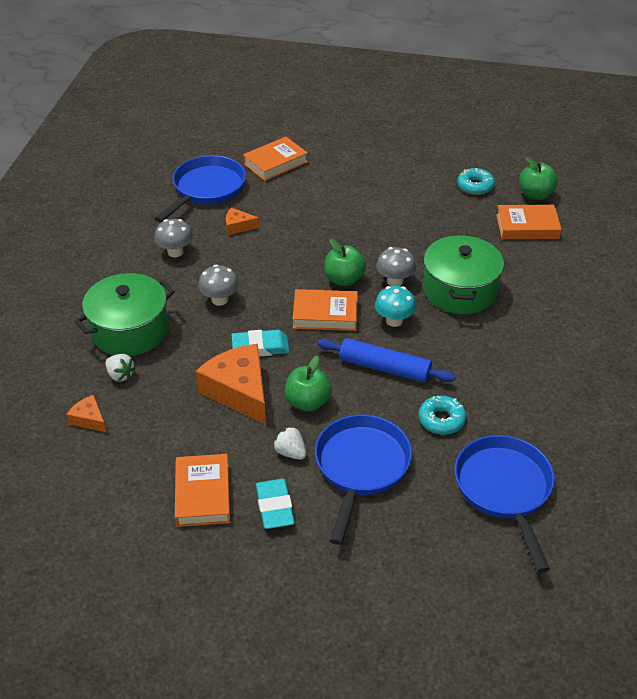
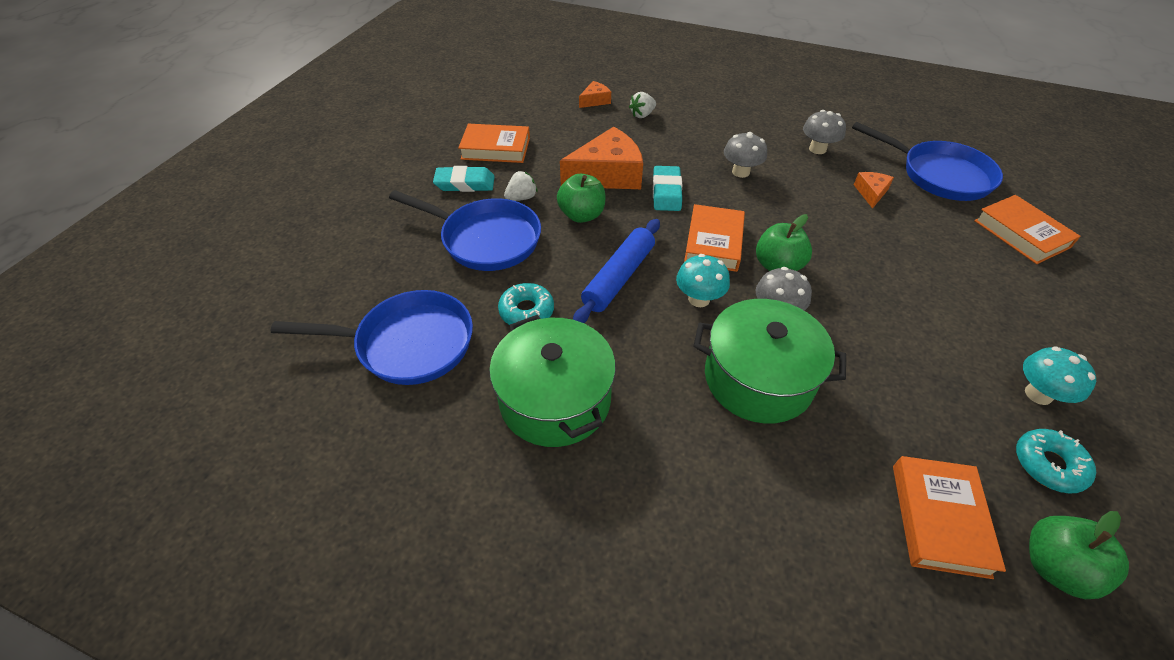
camera: 100 degrees right, 5 degrees up
(129, 330) = (699, 120): green pot -> green pot (555, 399)
(426, 181) = (1038, 394): none -> turquoise mushroom

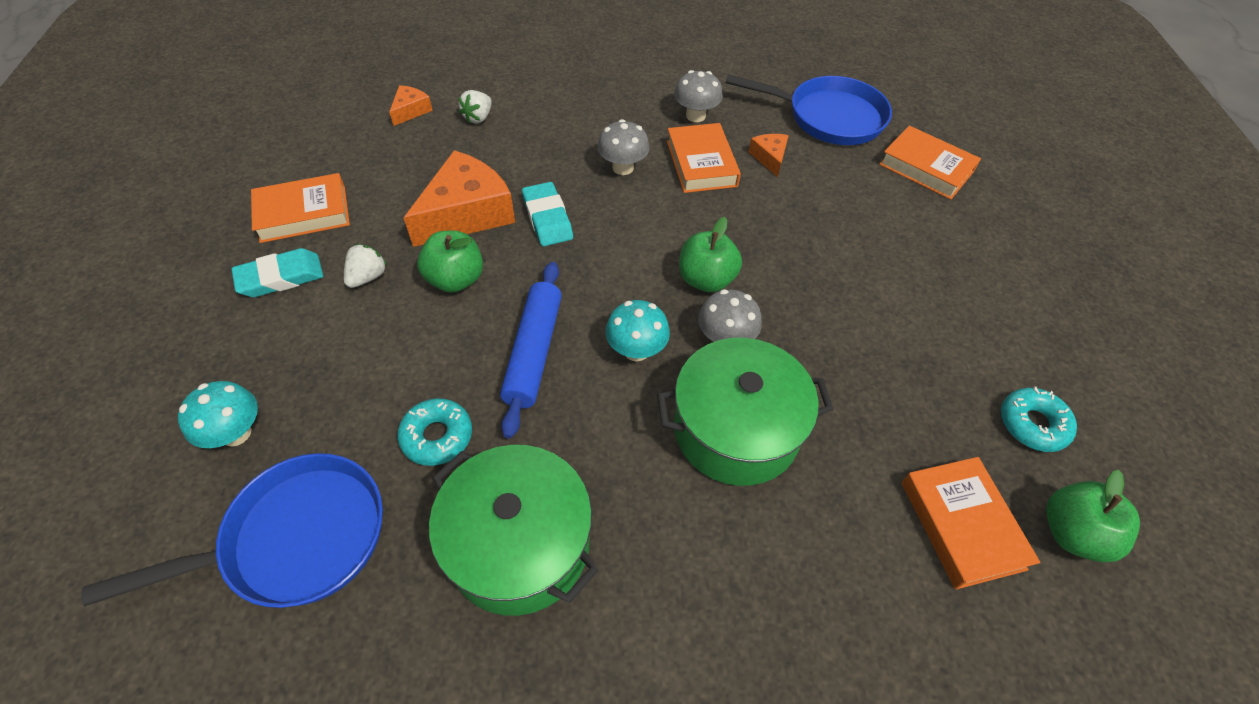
camera: 25 degrees left, 5 degrees up
(485, 239) = (342, 352): blue pan -> none
(713, 243) = (626, 271): orange book -> orange book (701, 163)
(1038, 394) = (999, 349): turquoise mushroom -> turquoise mushroom (236, 433)

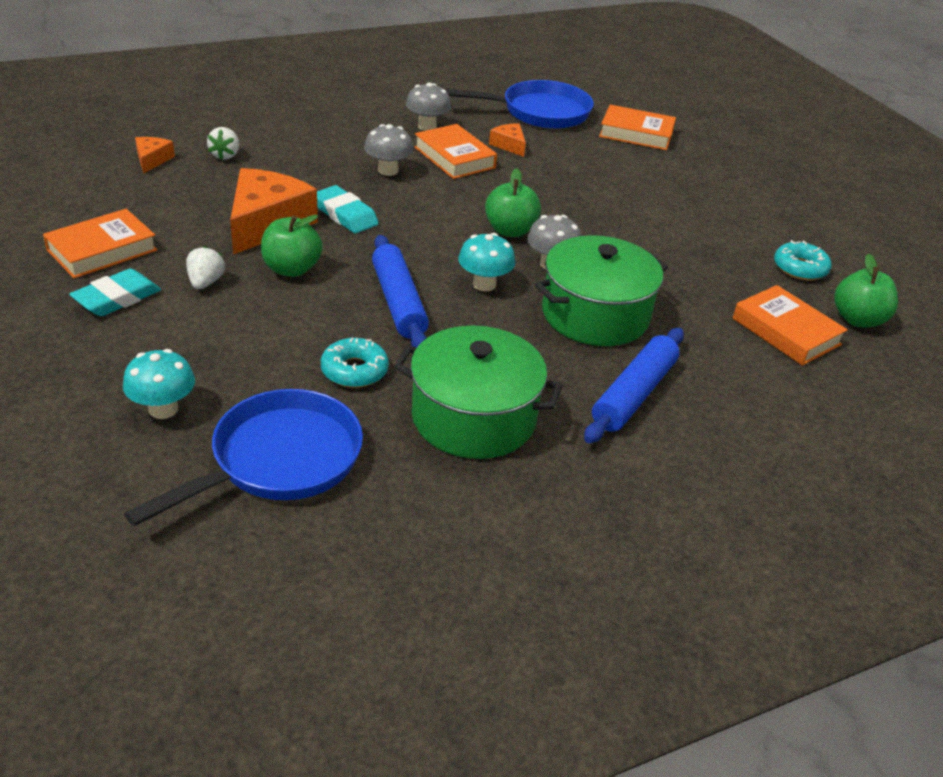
camera: 25 degrees left, 15 degrees down
(717, 569) = (634, 394): none -> blue rolling pin

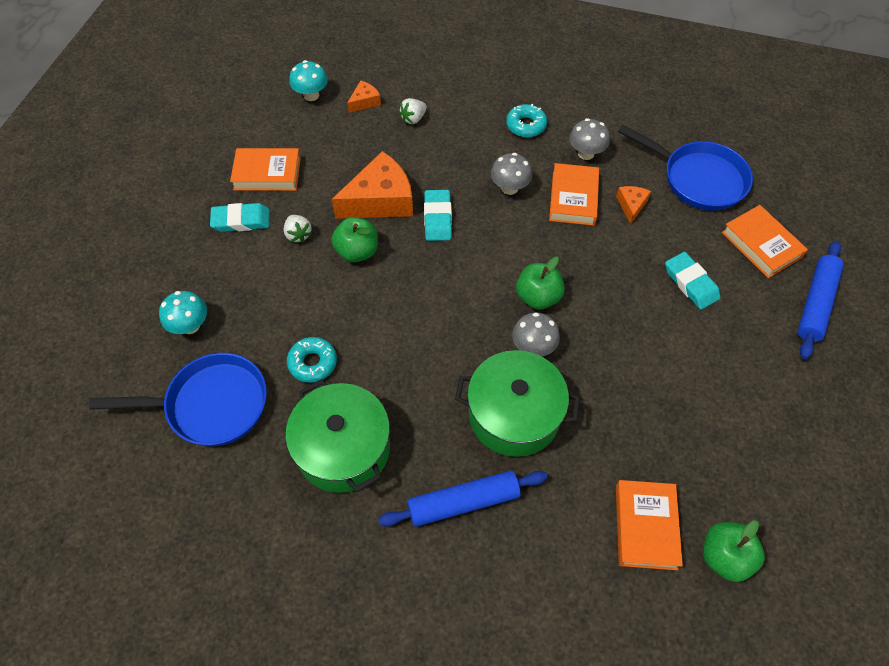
camera: 45 degrees right, 20 degrees up
(205, 282) = (298, 235): white strawberry -> white strawberry turned 105 degrees clockwise
(399, 302) = (394, 321): blue rolling pin -> blue rolling pin (816, 304)
(484, 284) = (466, 338): turquoise mushroom -> turquoise mushroom (311, 95)
(617, 174) = (691, 283): none -> turquoise eraser
(800, 268) = (737, 474): turquoise donut -> turquoise donut (526, 125)

